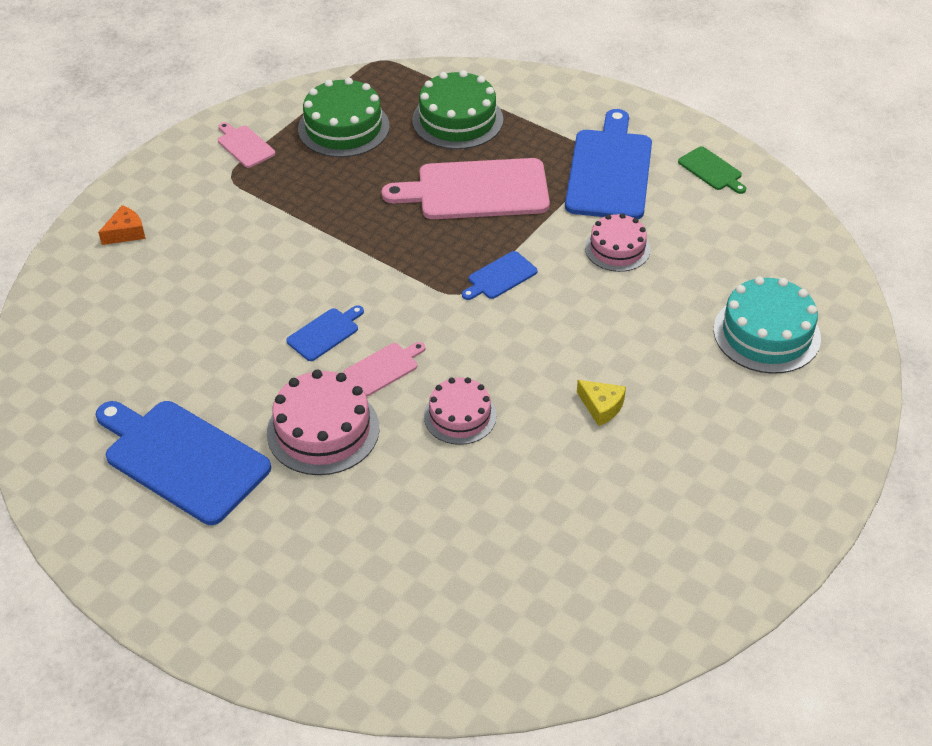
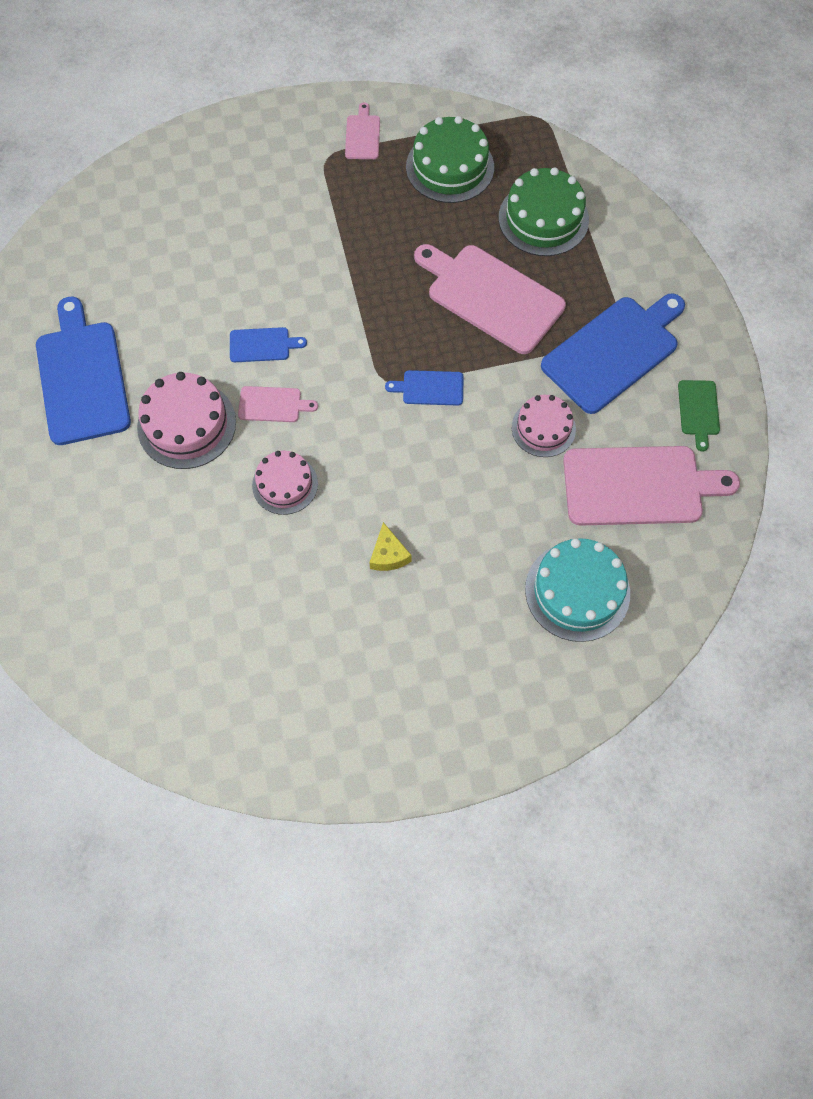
camera: 40 degrees right, 20 degrees up
(126, 232) = (212, 159): orange cheese -> none
(728, 240) = (639, 486): none -> pink cutting board

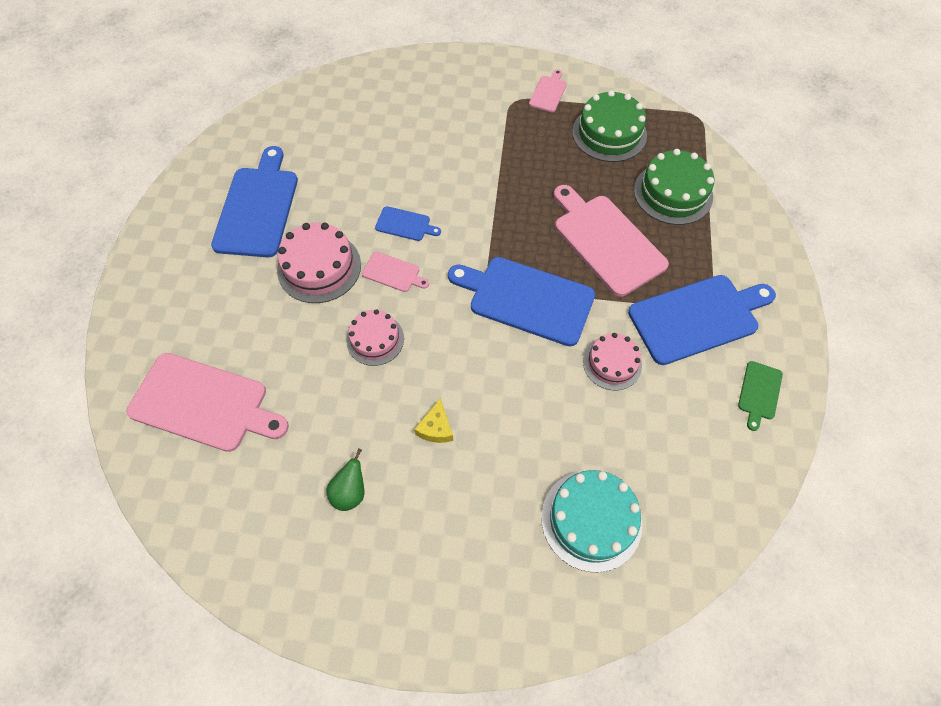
camera: 20 degrees right, 5 degrees down
(327, 648) = (350, 492): none -> green pear
(429, 388) = (526, 299): blue cutting board -> blue cutting board, size x2.13
(639, 486) = (681, 442): pink cutting board -> pink cutting board (204, 403)

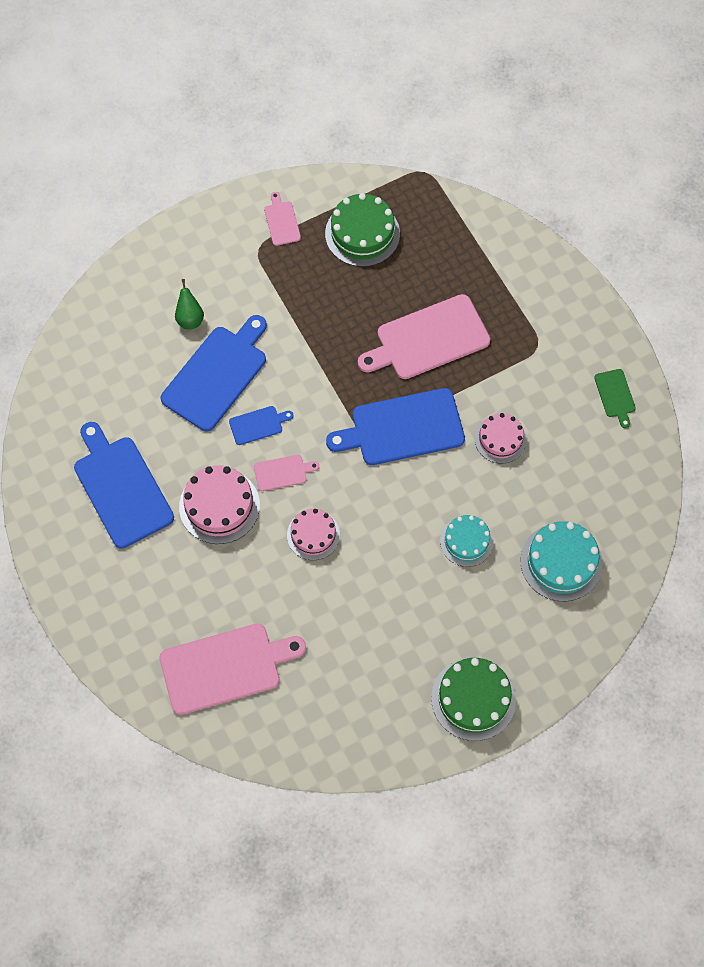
camera: 35 degrees left, 5 degrees up
(350, 492) = (386, 654): green pear -> green pear (190, 319)
(436, 428) = (410, 570): yellow cheese -> none
(510, 436) = (466, 541): none -> turquoise cake
(606, 241) = (428, 339): pink cutting board -> pink cutting board turned 45 degrees counterclockwise
(673, 193) = (451, 261): green cake -> green cake (473, 698)
(697, 317) = (537, 362): blue cutting board -> blue cutting board (217, 375)

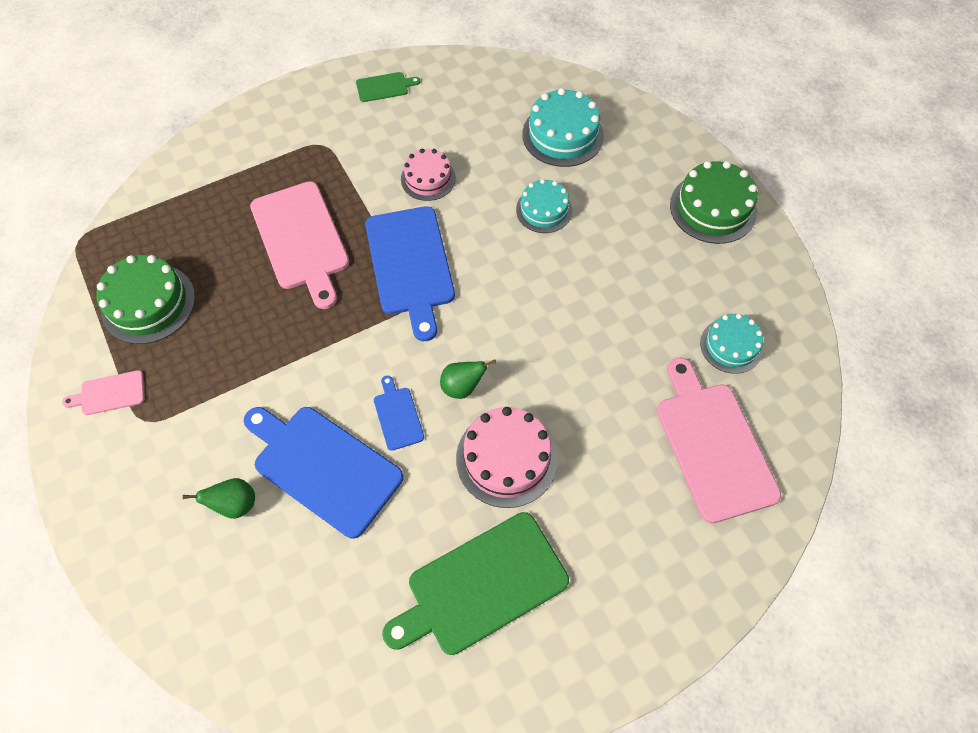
camera: 90 degrees left, 5 degrees down
(121, 488) = (481, 585): blue cutting board -> green cutting board
(282, 472) = (462, 387): pink cutting board -> green pear
(313, 535) = (541, 353): pink cake -> none
(319, 695) = (731, 346): none -> turquoise cake

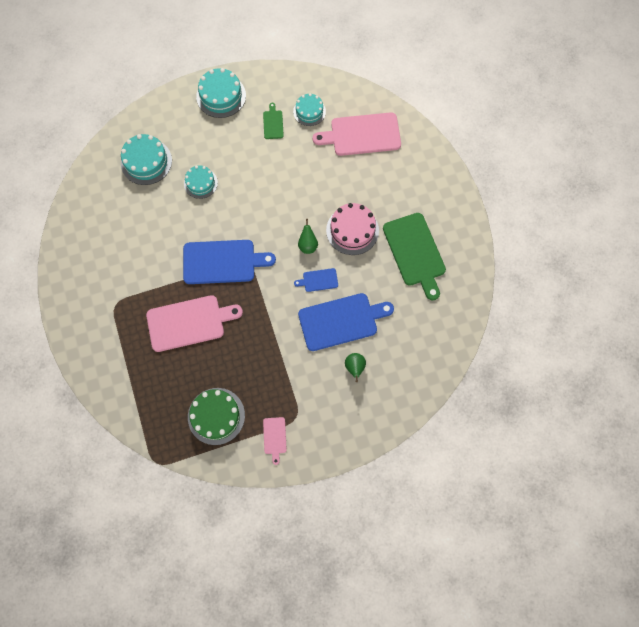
camera: 80 degrees left, 10 degrees up
(323, 467) = (341, 321): blue cutting board -> blue cutting board turned 150 degrees counterclockwise
(384, 87) = (75, 260): green cutting board -> green cutting board (273, 123)
(428, 178) = (160, 244): pink cake -> none
(713, 208) = (221, 96): green cake -> turquoise cake

